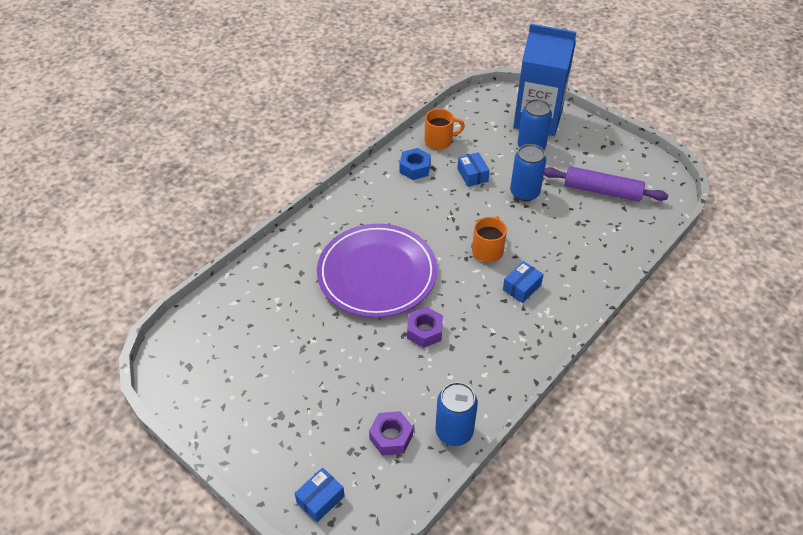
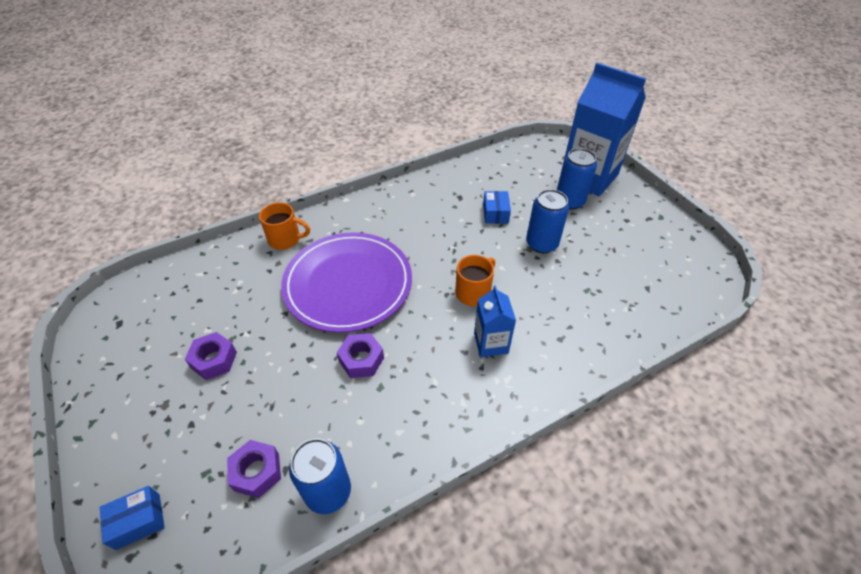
camera: 20 degrees right, 0 degrees up
(299, 369) = (214, 360): none -> purple nut
(415, 168) = (442, 193): blue nut -> none
(439, 141) = (479, 174): orange mug -> orange mug (285, 239)
(521, 287) = (491, 343): blue box -> blue carton
(602, 191) = (629, 263): purple rolling pin -> none

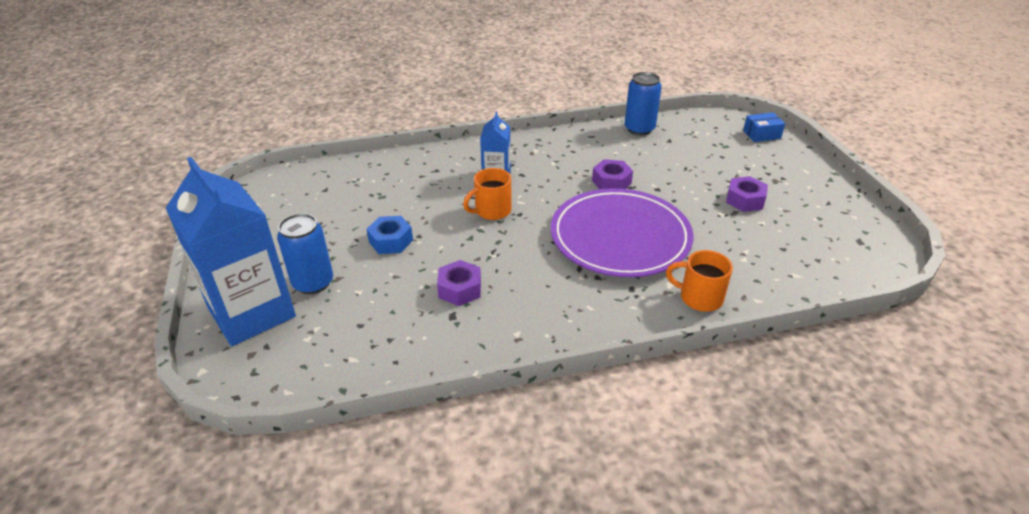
camera: 165 degrees left, 10 degrees down
(257, 472) = (689, 142): purple nut -> purple nut (460, 289)
(495, 213) = (419, 284): blue box -> none
(541, 244) = (391, 241): blue can -> blue nut

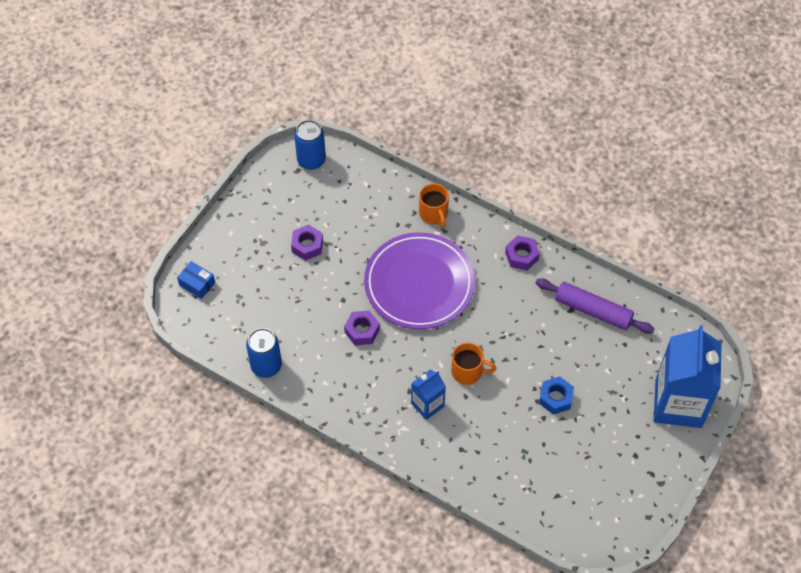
camera: 135 degrees left, 20 degrees up
(313, 283) = (628, 400): blue can -> blue can (311, 160)
(427, 331) = (593, 310): none -> purple rolling pin
(460, 289) = (550, 324): purple nut -> purple nut (521, 256)

